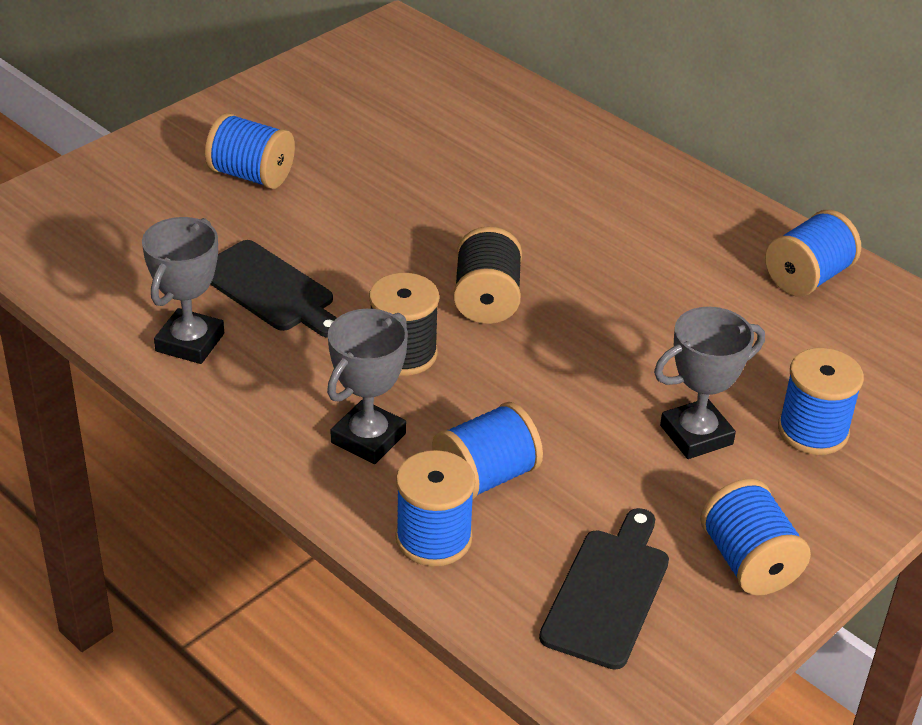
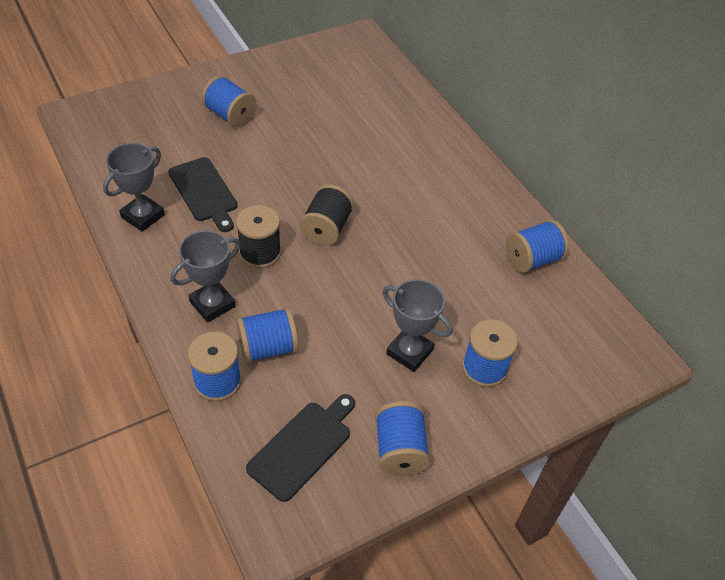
camera: 15 degrees right, 10 degrees up
(696, 435) = (409, 352): grey trophy -> grey trophy turned 45 degrees clockwise

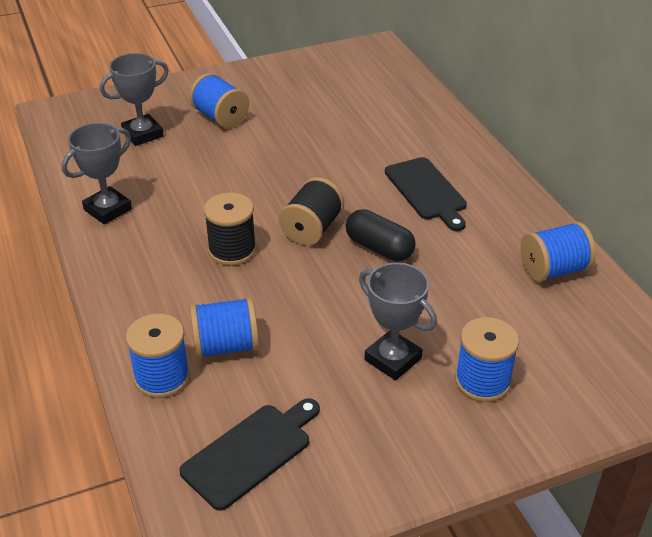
camera: 10 degrees right, 10 degrees down
(204, 192) = (179, 189): black cutting board -> black cutting board (427, 191)
(212, 304) = (169, 299): grey trophy -> grey trophy (142, 134)
(386, 245) = (379, 248): none -> black capsule
(399, 450) = (367, 463): blue spool -> none

